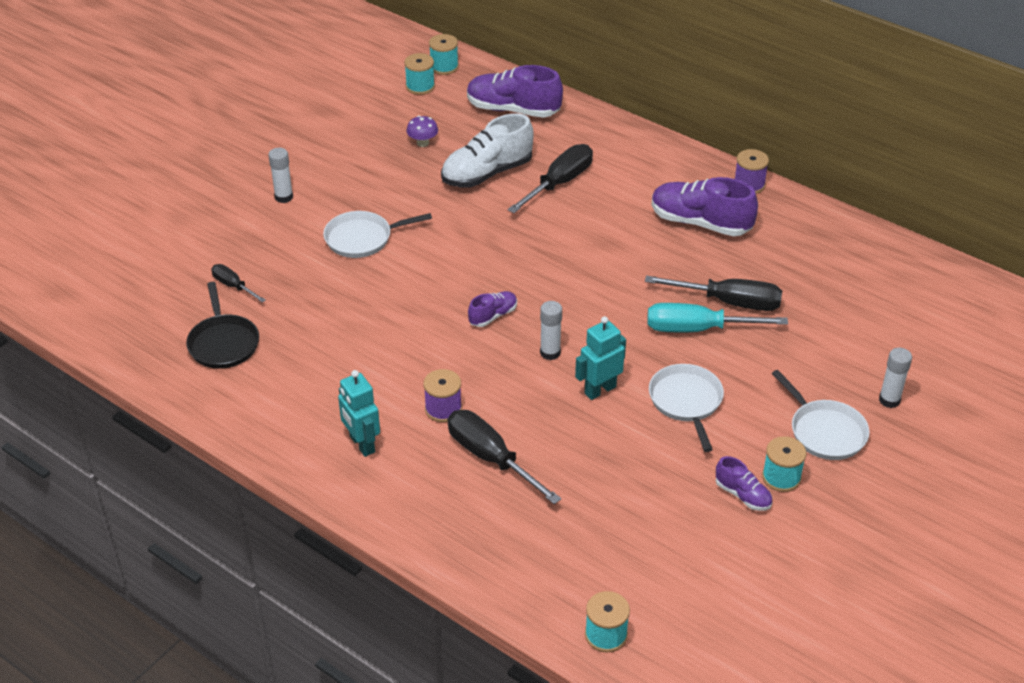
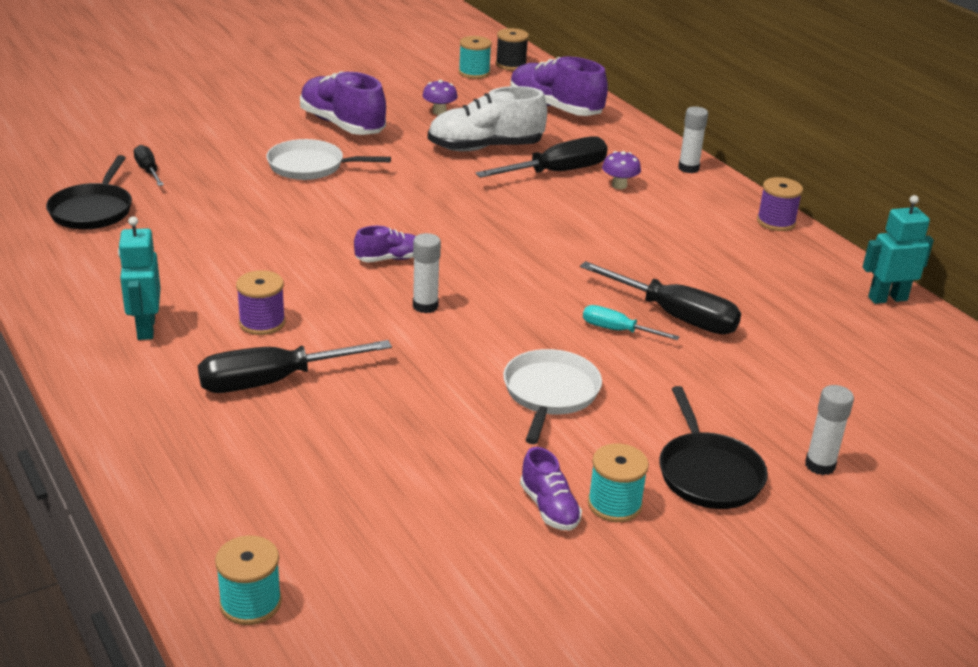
camera: 20 degrees right, 10 degrees down
(284, 197) = (264, 119): white glue stick -> white glue stick (688, 168)
(444, 67) = (511, 64): turquoise spool -> black spool
(491, 458) = (273, 381): black screwdriver -> black screwdriver turned 90 degrees counterclockwise
(600, 390) = (454, 354): turquoise robot -> turquoise robot (887, 298)
(615, 182) = (619, 185): none -> purple mushroom
(698, 329) = (617, 330): turquoise screwdriver -> turquoise screwdriver, size x0.55
(700, 223) = (693, 240): purple shoe -> purple shoe (342, 125)
(825, 432) = (708, 473): white pan -> black pan

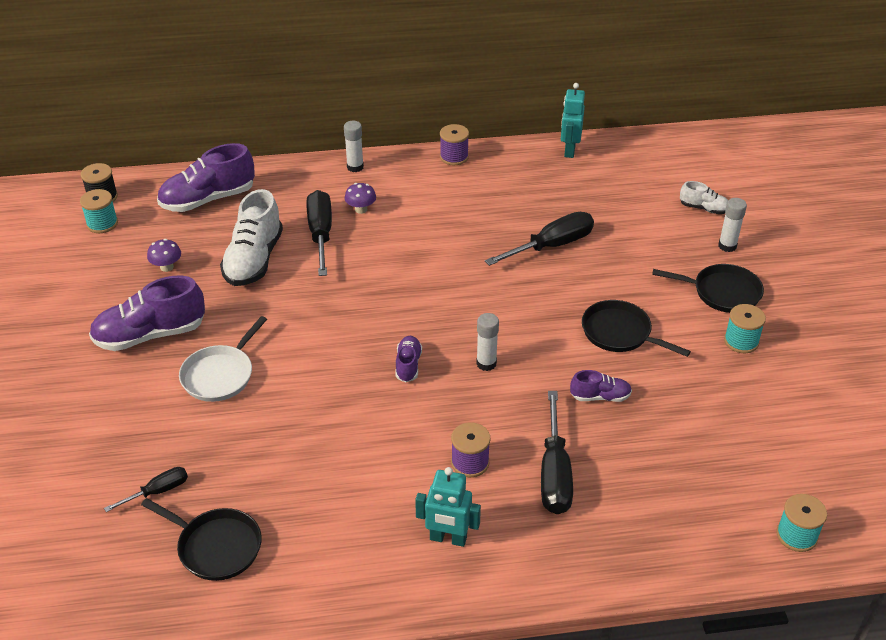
camera: 65 degrees left, 10 degrees up
(148, 171) = (157, 491): black screwdriver -> black screwdriver turned 150 degrees clockwise
(549, 508) = (737, 370): purple shoe -> purple shoe (600, 396)
(550, 393) = (619, 333): white pan -> black pan
(617, 330) = (558, 277): turquoise screwdriver -> none
(886, 432) = (704, 208): none -> white shoe

